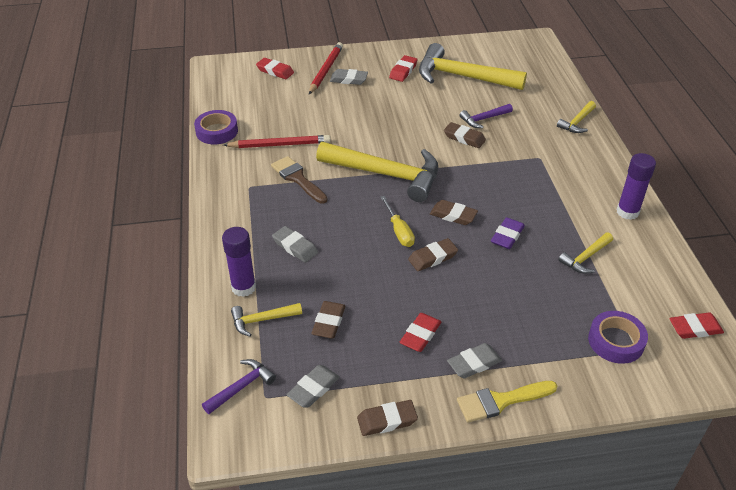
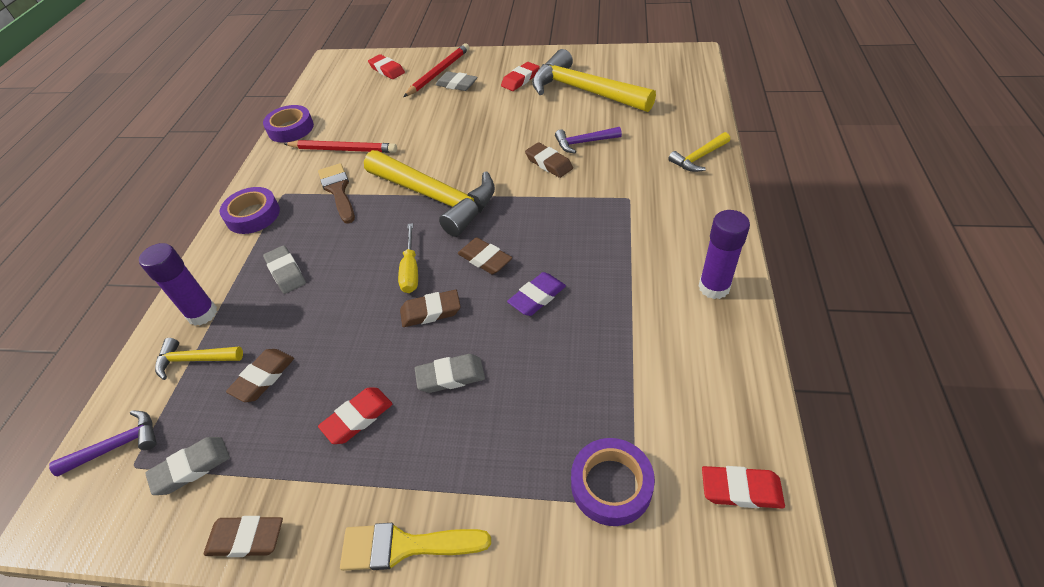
camera: 20 degrees right, 5 degrees up
(233, 207) = (253, 215): none -> purple tape
(474, 363) = (401, 476): grey eraser -> grey eraser (450, 376)
(585, 258) = (626, 345): yellow hammer -> none

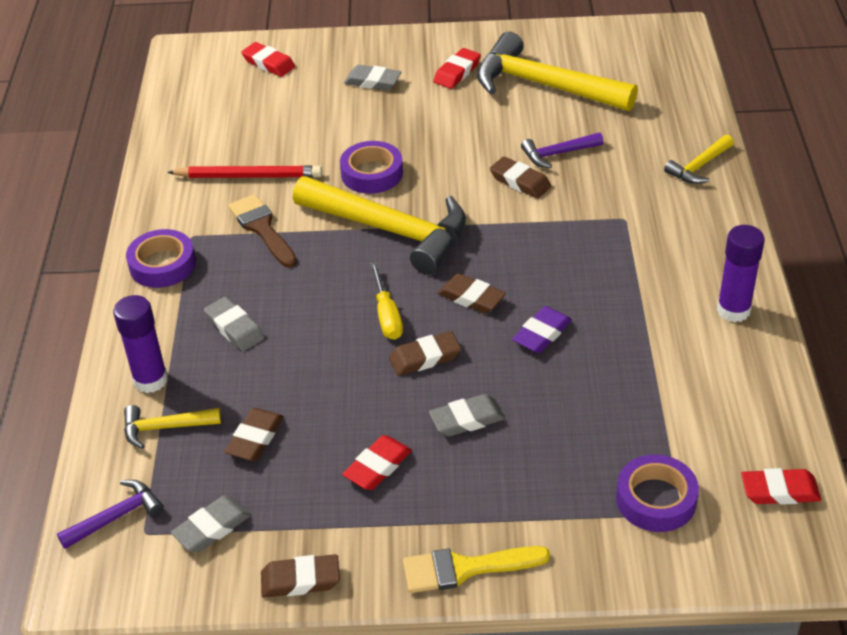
camera: 10 degrees left, 5 degrees down
(291, 128) = (164, 151): purple tape -> purple tape (372, 173)
(439, 72) = (343, 65): red pencil -> none

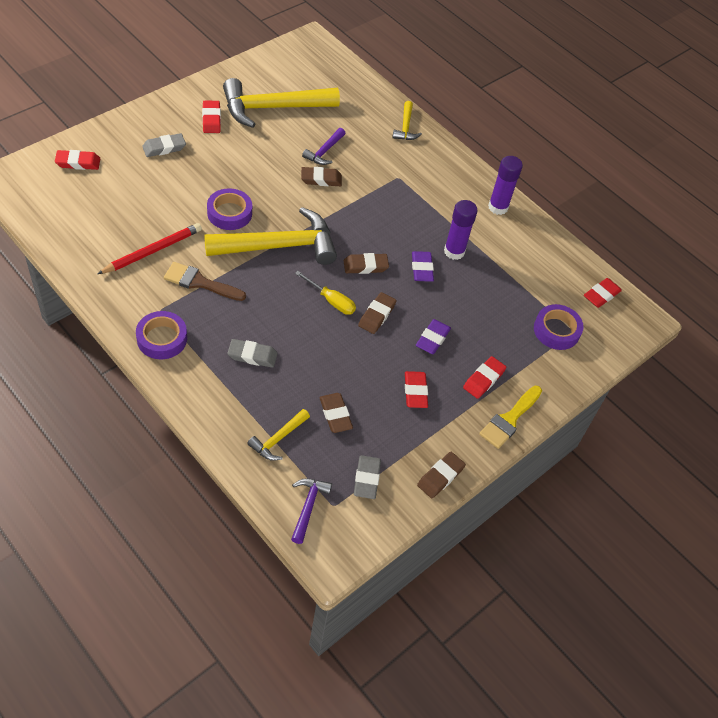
camera: 50 degrees left, 10 degrees up
(150, 380) = (237, 416): purple glue stick -> purple glue stick (454, 251)
(467, 419) = (432, 339): grey eraser -> purple eraser
(483, 502) = (484, 379): none -> red eraser

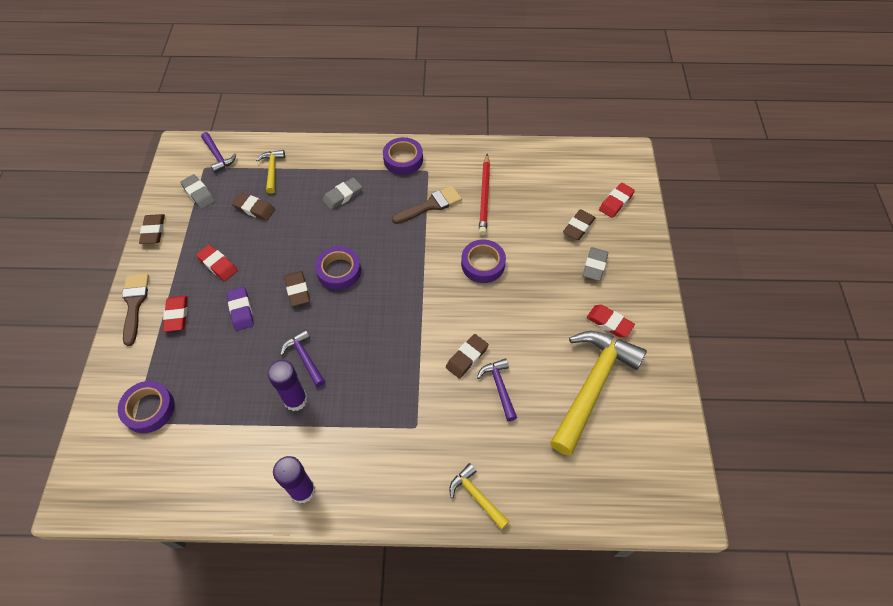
camera: 140 degrees right, 5 degrees up
(279, 246) = (420, 274): yellow hammer -> none
(331, 301) = (339, 271): yellow screwdriver -> purple tape
(365, 266) = (347, 318): brown eraser -> brown eraser (578, 227)
(421, 269) = (305, 358): purple eraser -> purple hammer
(509, 419) = (134, 304): yellow brush -> brown brush
(601, 295) = (131, 487): red eraser -> none

